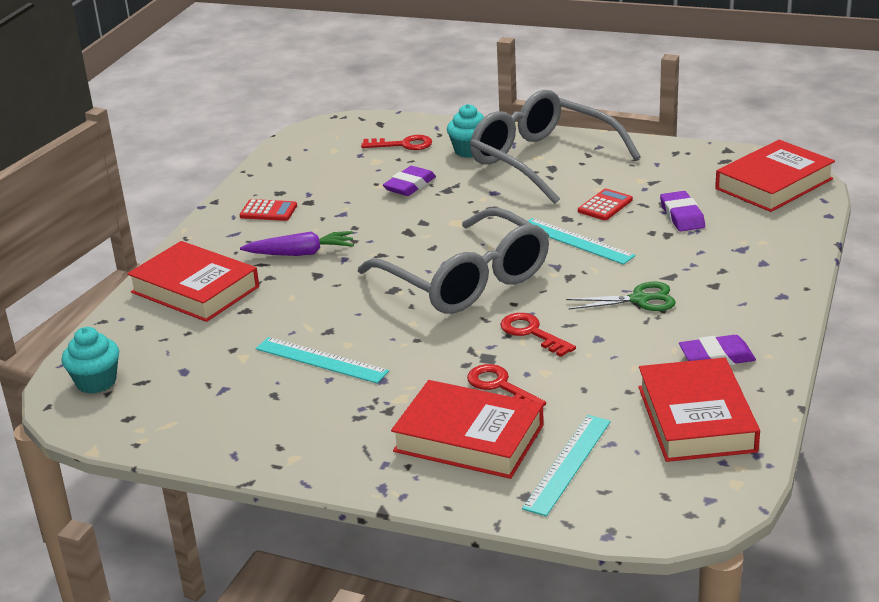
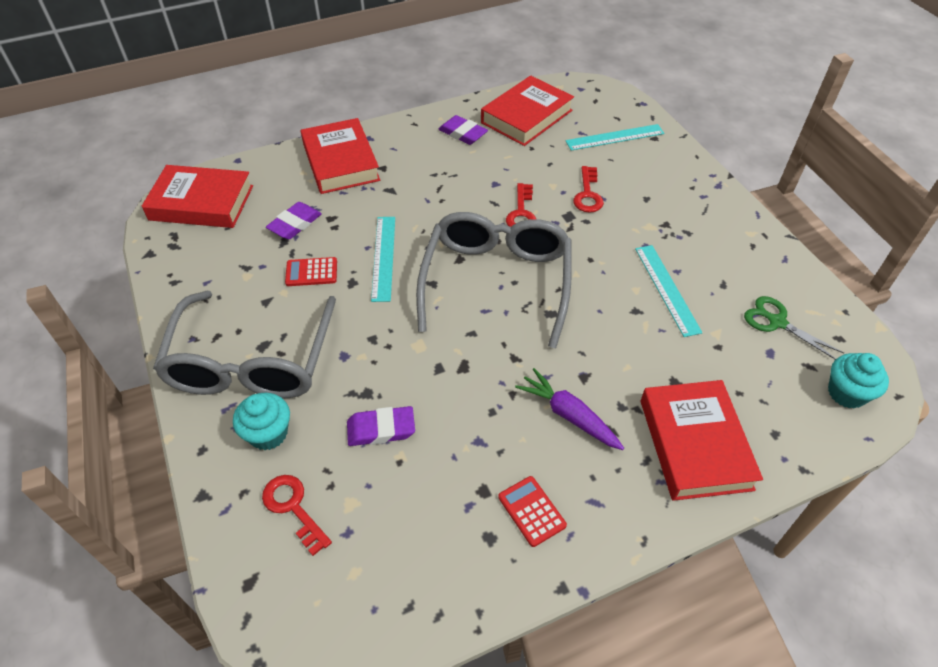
camera: 135 degrees left, 20 degrees up
(469, 438) = (643, 179): red book -> red book (340, 162)
(640, 299) = (432, 188): green scissors -> green scissors (776, 322)

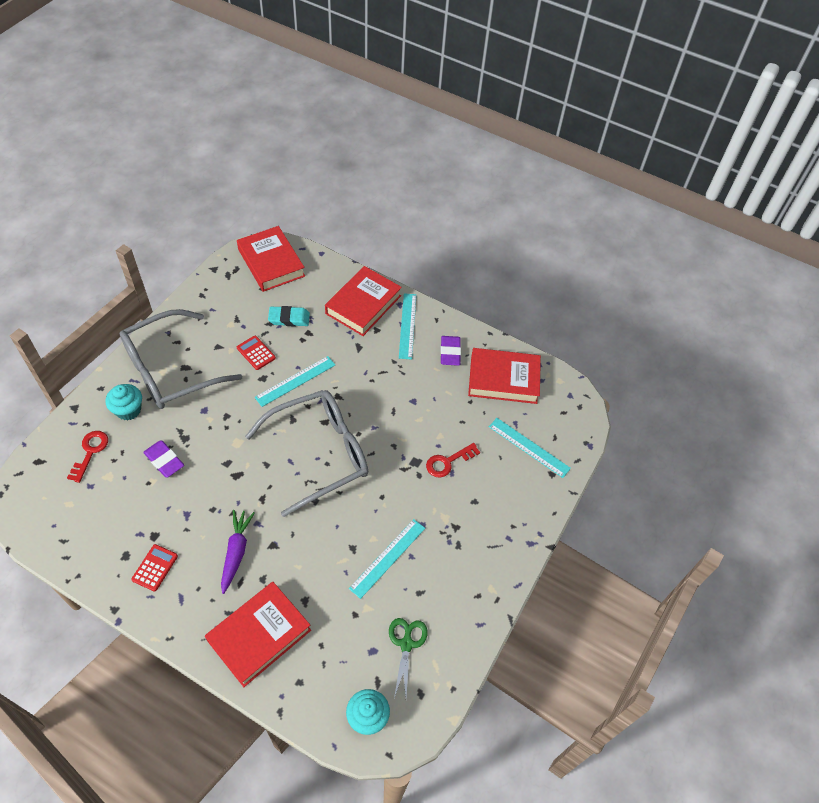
camera: 50 degrees right, 5 degrees up
(295, 224) = (289, 318): purple eraser -> turquoise eraser
(401, 145) = (407, 325): none -> turquoise ruler
(521, 213) = (396, 432): red key -> none

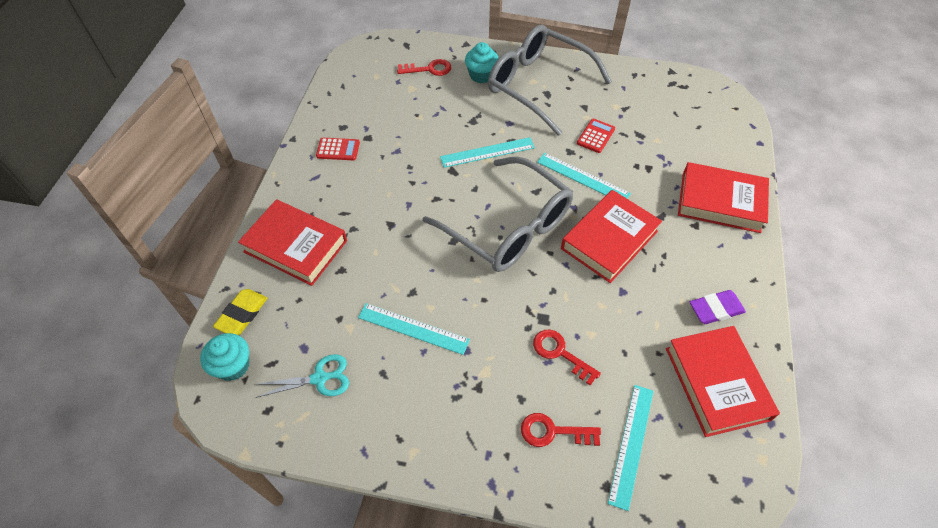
camera: 75 degrees right, 0 degrees up
(164, 460) = (443, 116): purple eraser -> none
(236, 552) = (372, 199): purple carrot -> none
(271, 263) = (713, 108): red book -> red book (609, 240)
(289, 318) = (655, 146): turquoise eraser -> none
(316, 700) = (242, 314): none -> yellow eraser
(406, 644) = (320, 378): green scissors -> turquoise scissors
(407, 325) = (723, 253): turquoise ruler -> turquoise ruler (487, 152)
(505, 490) = (553, 431): none -> red key

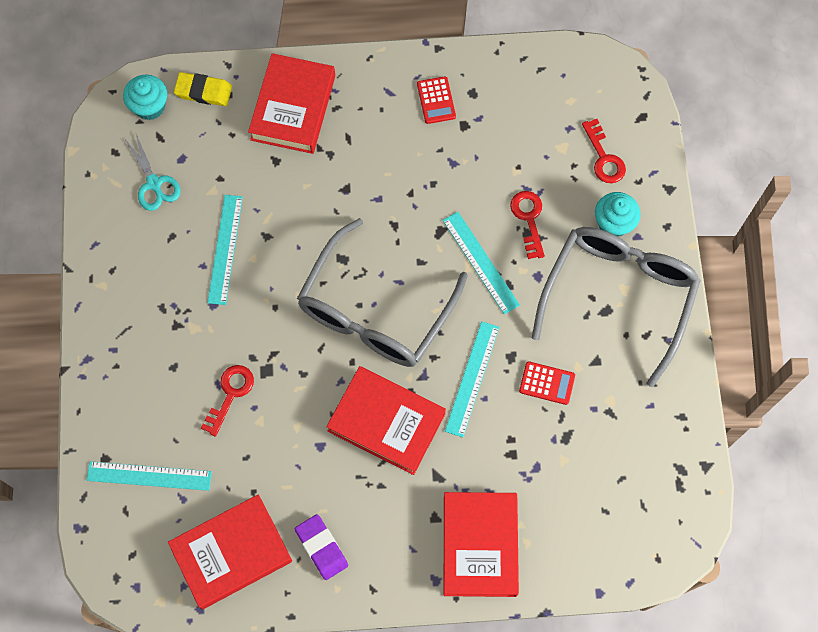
camera: 75 degrees right, 15 degrees up
(553, 431) = (146, 402): red key -> red key (528, 219)

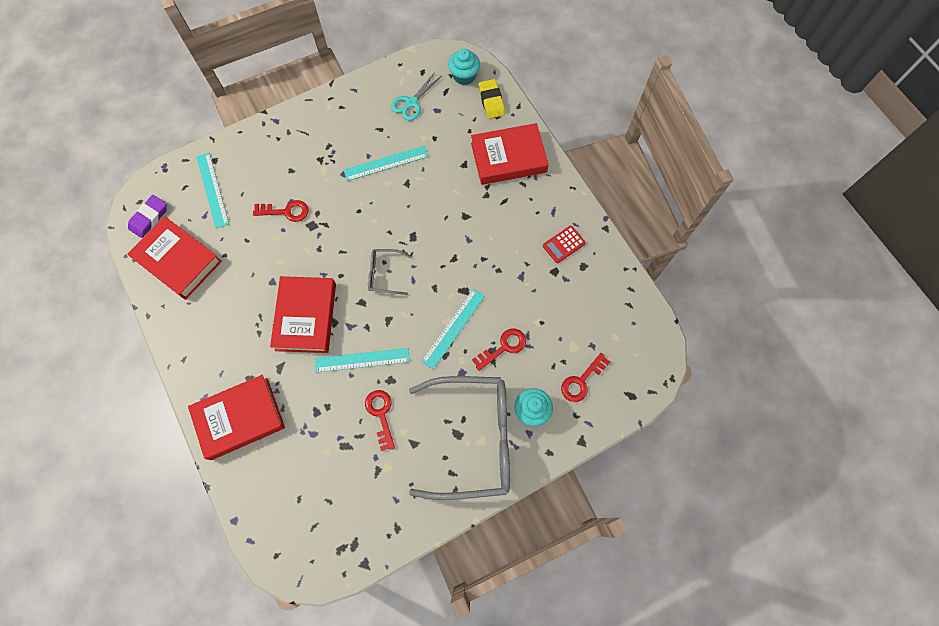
camera: 65 degrees right, 0 degrees up
(321, 547) = (201, 314): purple eraser -> purple eraser (149, 218)
(375, 310) = (384, 274): grey glasses -> grey glasses, size x0.43
(547, 383) = (381, 414): red calculator -> red key

